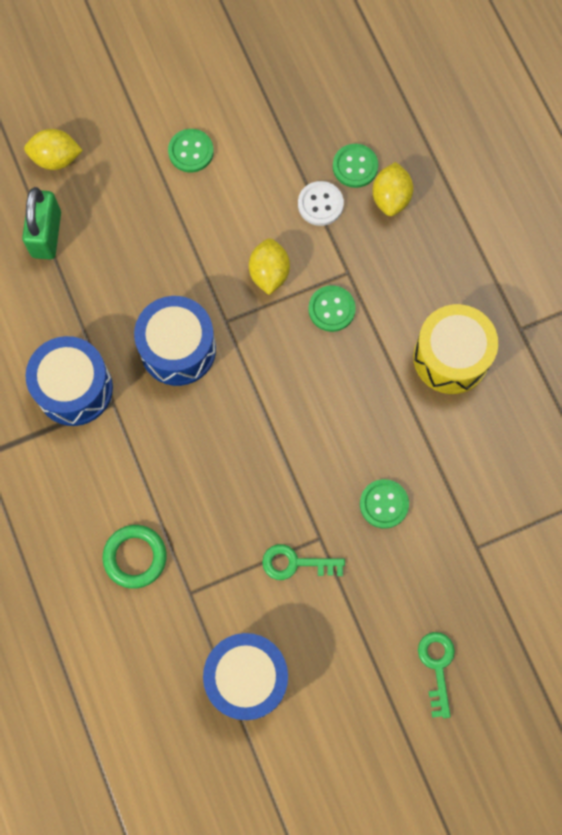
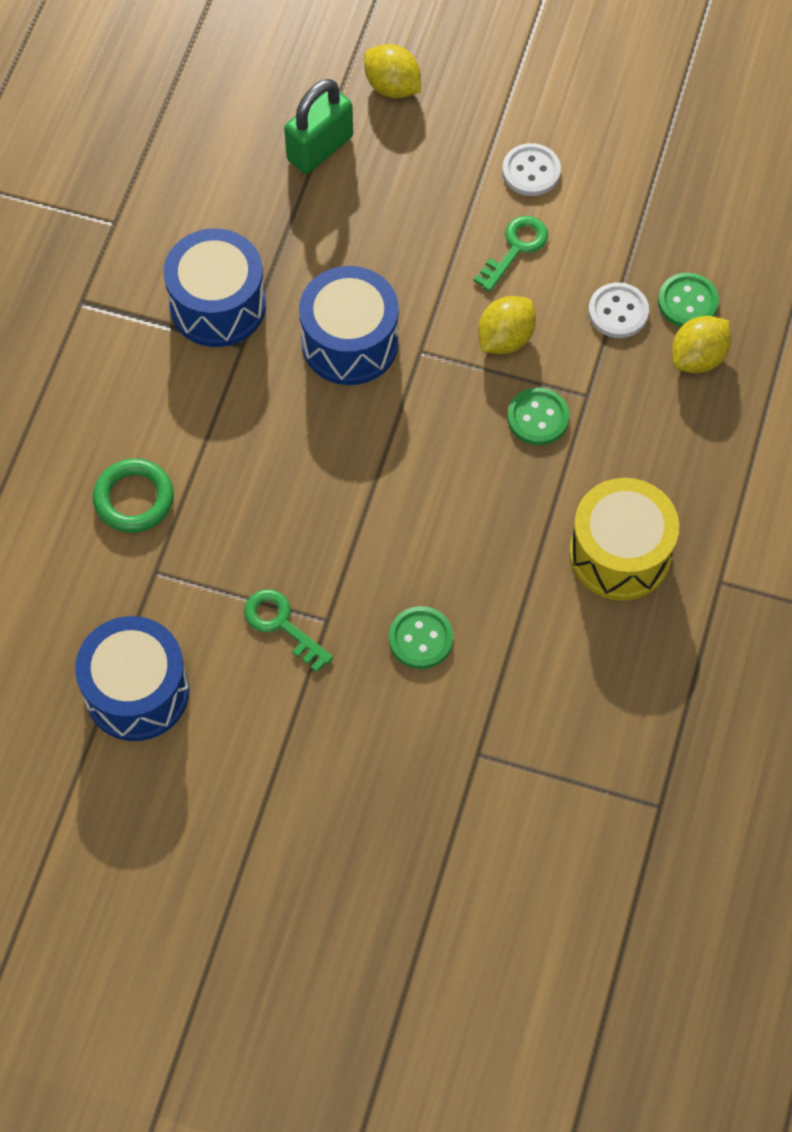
camera: 40 degrees right, 10 degrees down
(191, 151) = (531, 171): green button -> white button
(437, 666) = (332, 832): green key -> green key (516, 248)

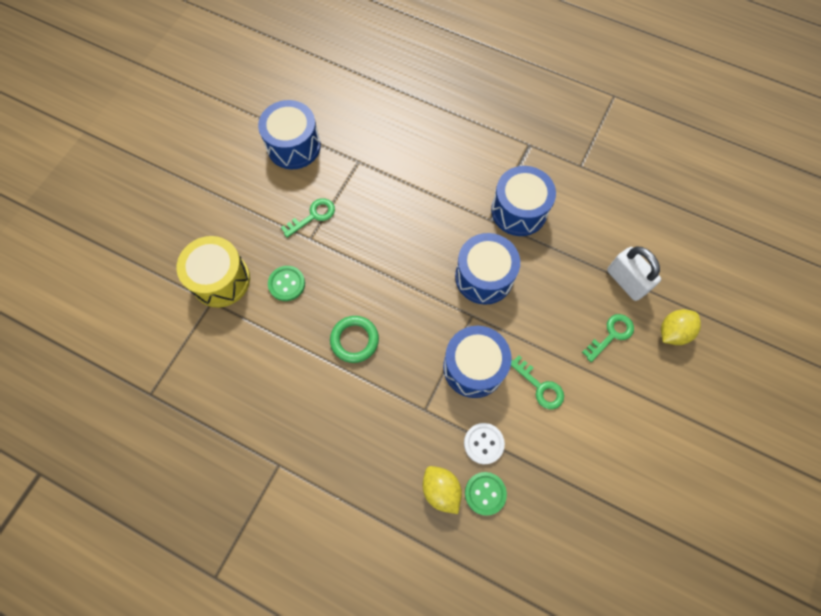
camera: 100 degrees right, 5 degrees up
(134, 499) = (403, 156): green ring -> green ring (354, 340)
(320, 148) = (626, 281): green padlock -> white padlock
(413, 163) = (611, 334): none -> green key
(505, 338) = (473, 367): yellow lemon -> blue drum
(531, 171) = (600, 409): white button -> none
(538, 418) = (414, 376): green button -> none
(620, 554) = (312, 406): yellow drum -> yellow drum (220, 280)

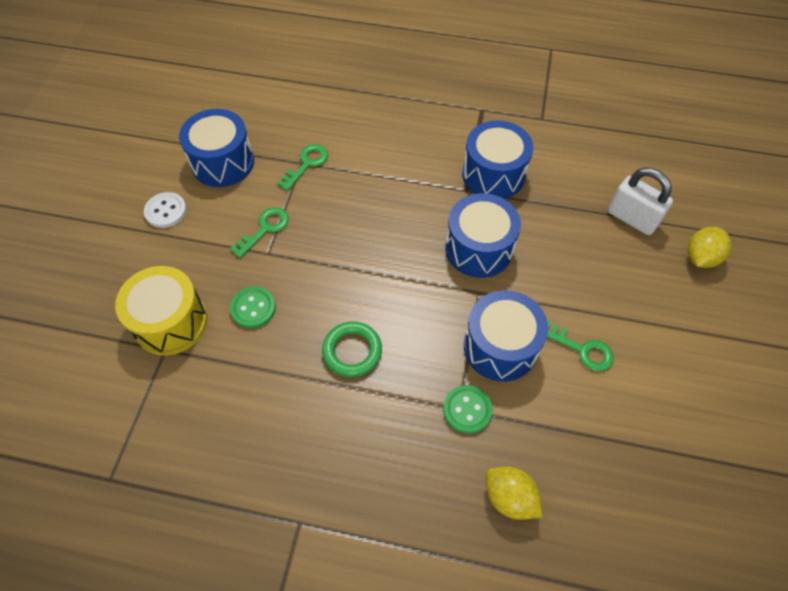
camera: 15 degrees left, 10 degrees down
(483, 443) = (541, 429): white button -> white button (166, 211)
(485, 493) = (563, 487): green button -> green button (467, 410)
(611, 334) = (638, 275): green key -> green key (307, 164)

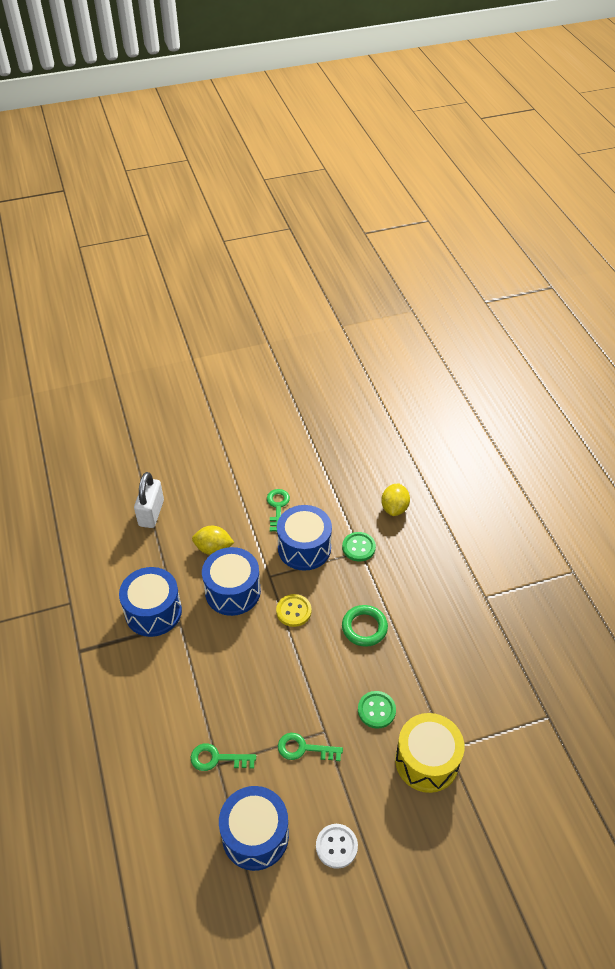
camera: 120 degrees left, 10 degrees down
(418, 292) = (293, 611): none -> yellow button
(700, 257) = (166, 469): yellow lemon -> yellow lemon (213, 549)

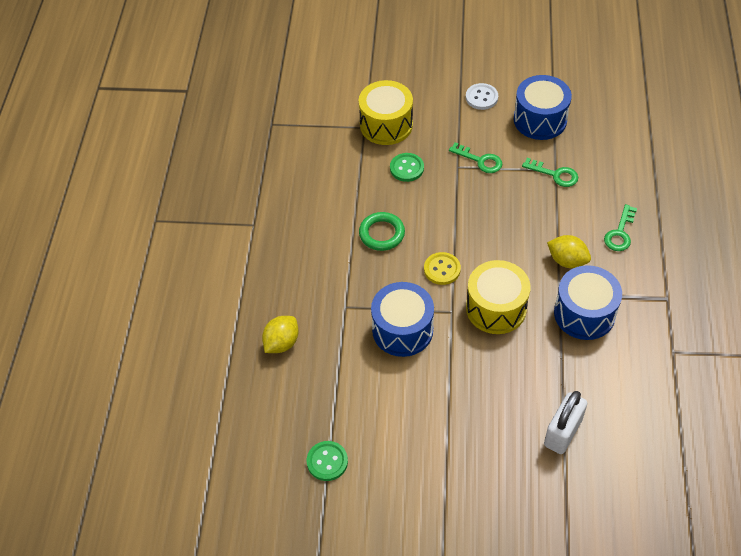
camera: 155 degrees left, 5 degrees up
(213, 549) = (501, 362): yellow lemon -> yellow lemon (567, 261)
(232, 591) = (496, 308): blue drum -> yellow drum
(277, 507) = (410, 389): green key -> green key (620, 233)
(358, 547) = (345, 311): green button -> green button (327, 461)

